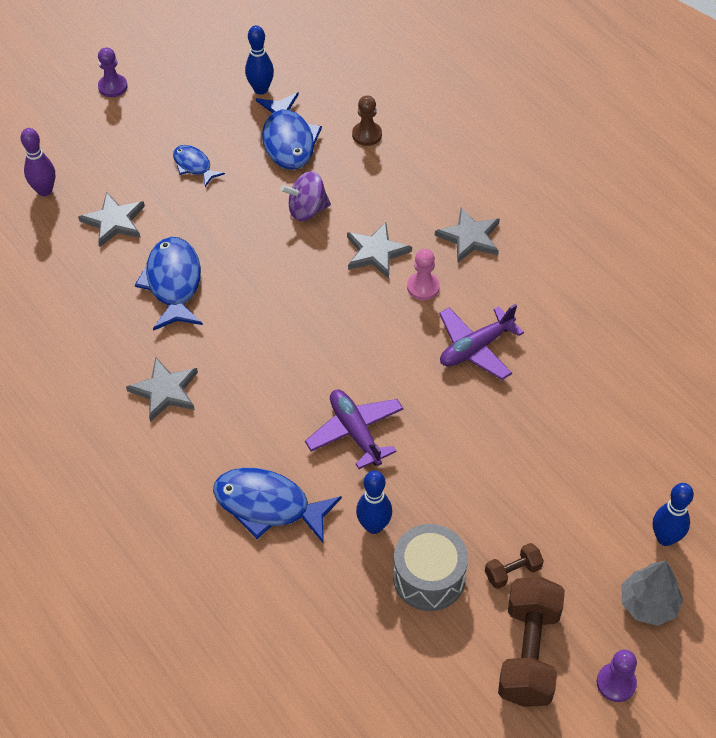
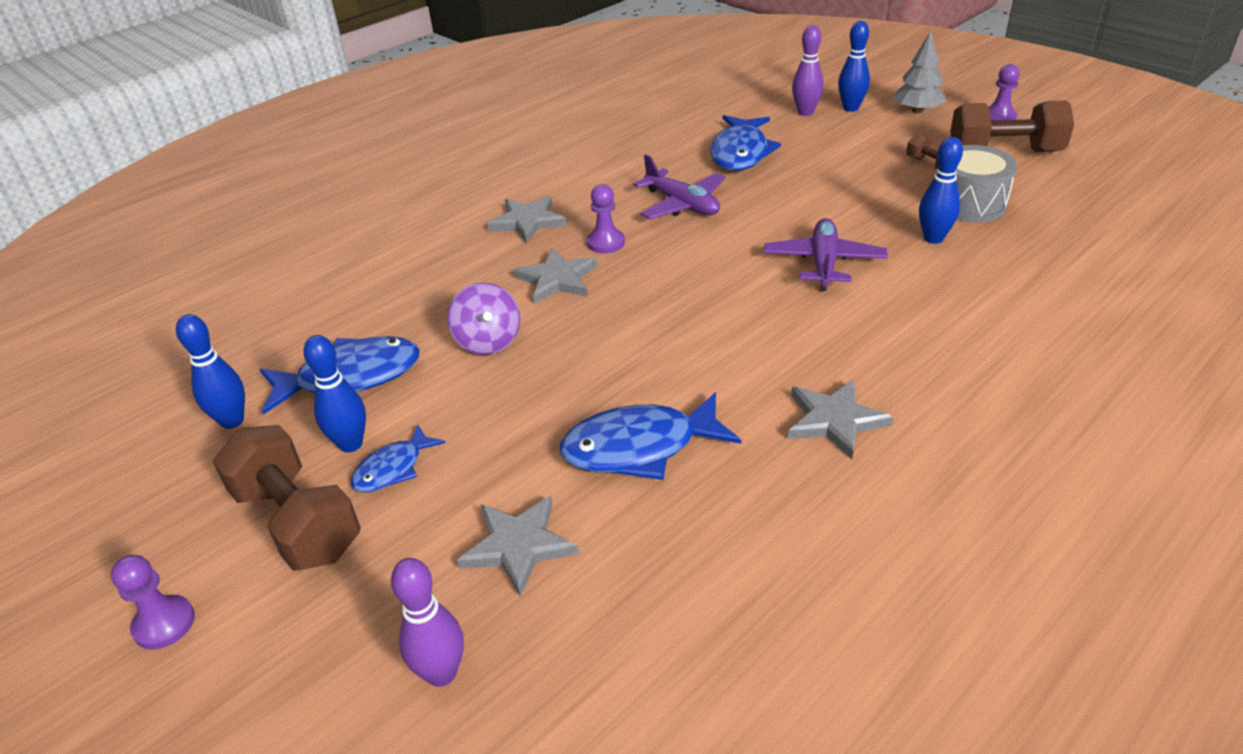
camera: 95 degrees left, 15 degrees down
(165, 128) = (297, 522): none -> brown dumbbell
(222, 145) = (351, 444): none -> blue bowling pin
(268, 505) = (954, 307): blue fish -> blue fish (740, 153)
(355, 432) = (823, 263): purple plane -> purple plane turned 135 degrees clockwise
(367, 135) = (351, 309): brown pawn -> none
(423, 287) = (606, 243): pink pawn -> purple pawn
(659, 490) = (805, 112): none -> purple bowling pin

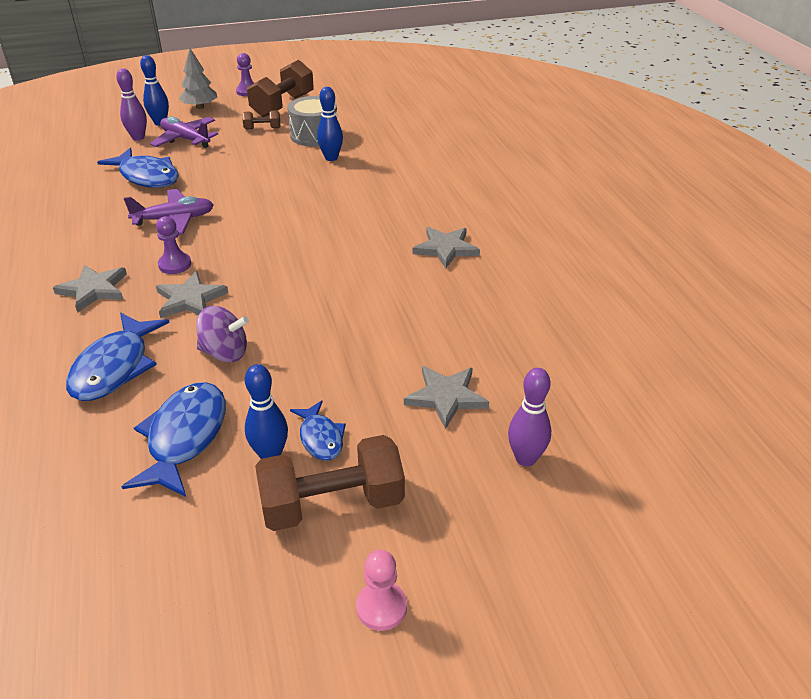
camera: 65 degrees left, 0 degrees up
(164, 624) = (381, 607): purple pawn -> pink pawn
(232, 421) = (163, 526): blue bowling pin -> none
(640, 447) = (404, 321): blue fish -> blue fish (115, 367)
(823, 263) = (308, 197): purple plane -> purple plane (185, 139)

